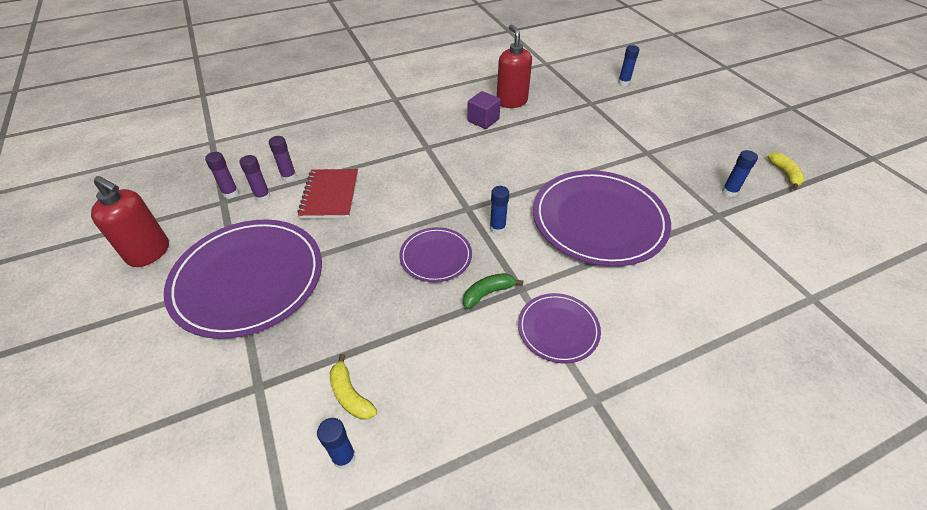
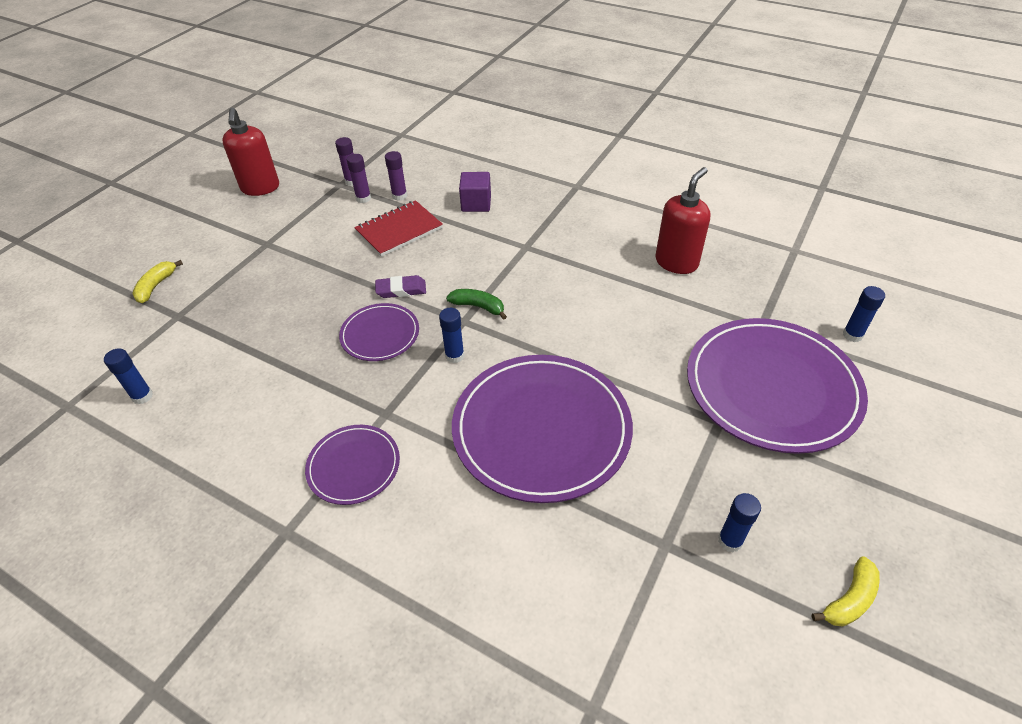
camera: 55 degrees right, 0 degrees up
(248, 279) = (271, 248): purple plate -> purple plate (772, 387)
(350, 395) = (197, 368): yellow banana -> yellow banana (156, 286)
(399, 224) = (401, 289): none -> purple eraser
(483, 120) = (615, 260): purple cube -> purple cube (476, 204)
(488, 293) = (362, 393): green banana -> green banana (478, 307)

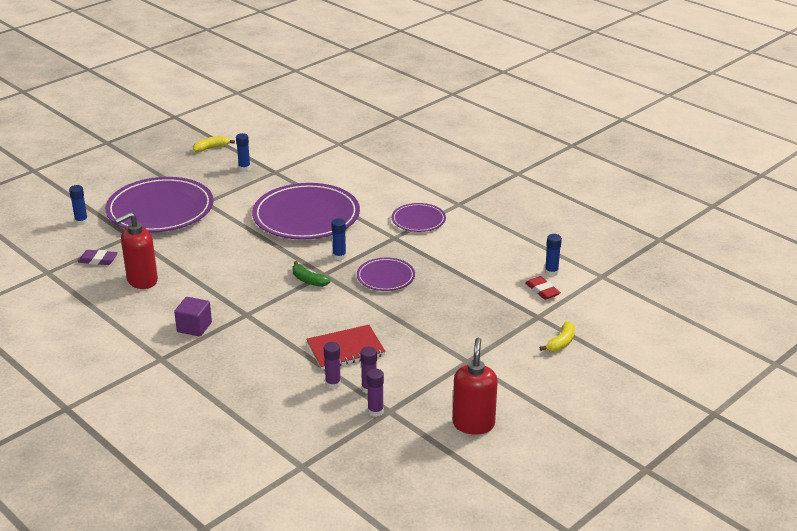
camera: 165 degrees left, 15 degrees down
(163, 358) = (542, 290): none -> red eraser
(401, 289) = (361, 302): purple eraser -> purple eraser (98, 260)
(476, 204) = (265, 360): purple cube -> purple cube (194, 327)

